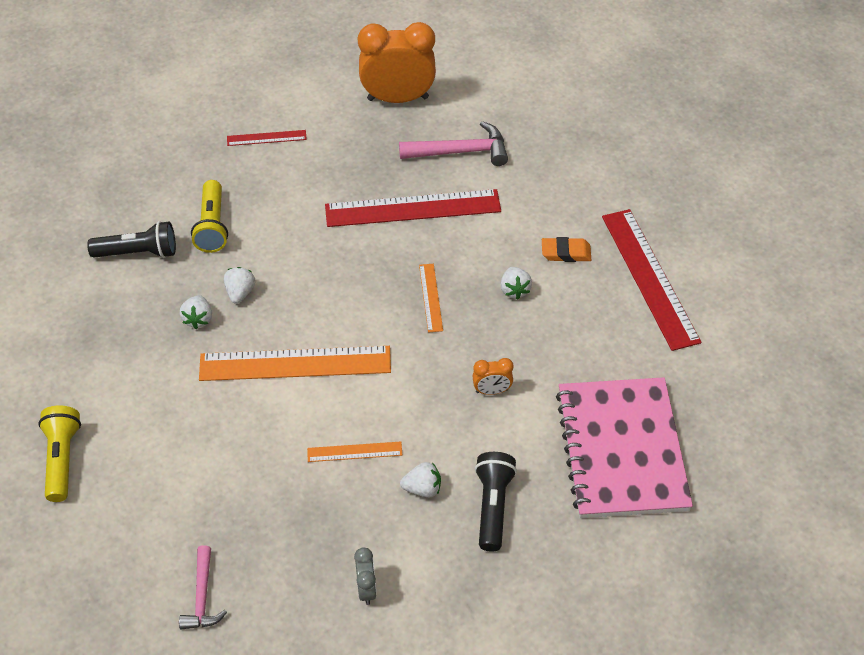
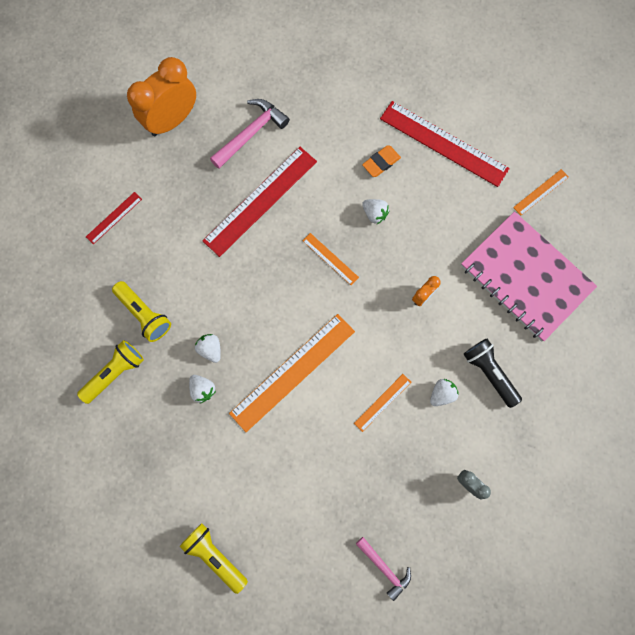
camera: 40 degrees left, 25 degrees up
(138, 252) = (115, 373): black flashlight -> yellow flashlight
(717, 386) = (540, 192): none -> orange ruler

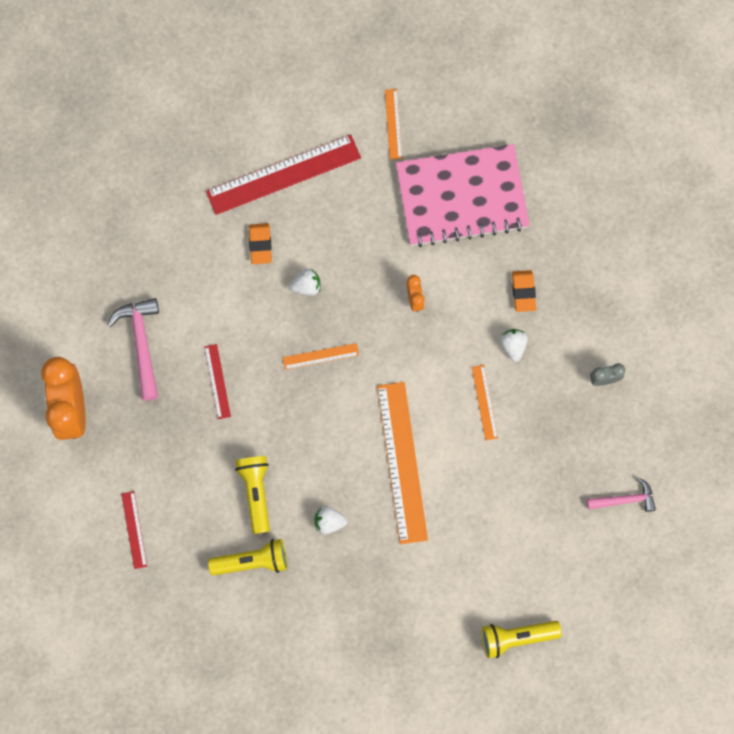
camera: 55 degrees left, 0 degrees up
(115, 373) = (290, 623): yellow flashlight -> yellow flashlight (256, 493)
(203, 389) = (362, 553): white strawberry -> none
(260, 201) = (217, 381): red ruler -> red ruler, size x0.47
(489, 373) = (523, 292): black flashlight -> orange eraser

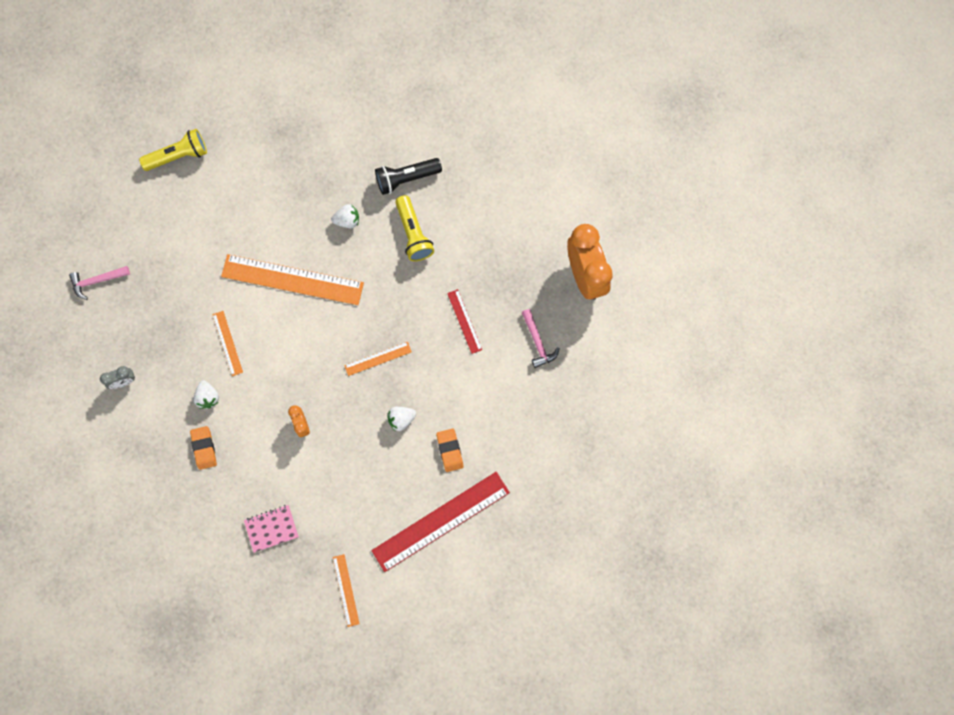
camera: 170 degrees right, 0 degrees up
(134, 530) = (510, 187): red ruler -> none
(141, 344) = (537, 342): pink hammer -> pink hammer, size x0.65
(252, 561) = (406, 178): yellow flashlight -> black flashlight
(402, 462) = (292, 280): orange ruler -> orange ruler turned 60 degrees counterclockwise
(461, 197) = (271, 528): pink notebook -> pink notebook, size x0.42

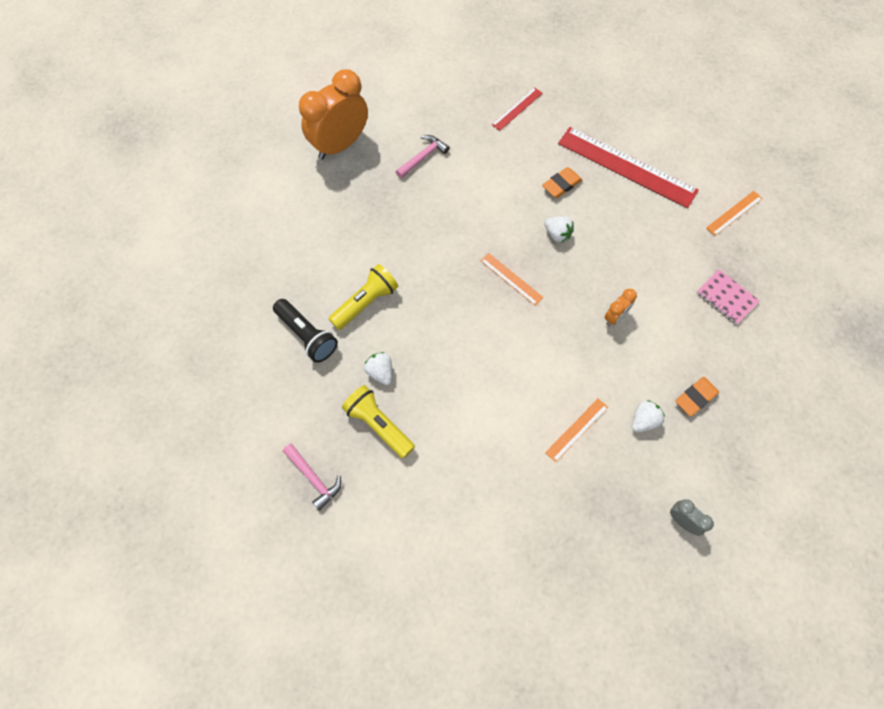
camera: 115 degrees left, 10 degrees down
(97, 281) = (590, 621): pink hammer -> pink hammer (313, 478)
(178, 156) = (386, 606): yellow flashlight -> yellow flashlight (378, 425)
(292, 280) = (473, 397): orange ruler -> none
(464, 321) = (434, 221): red ruler -> red ruler (517, 109)

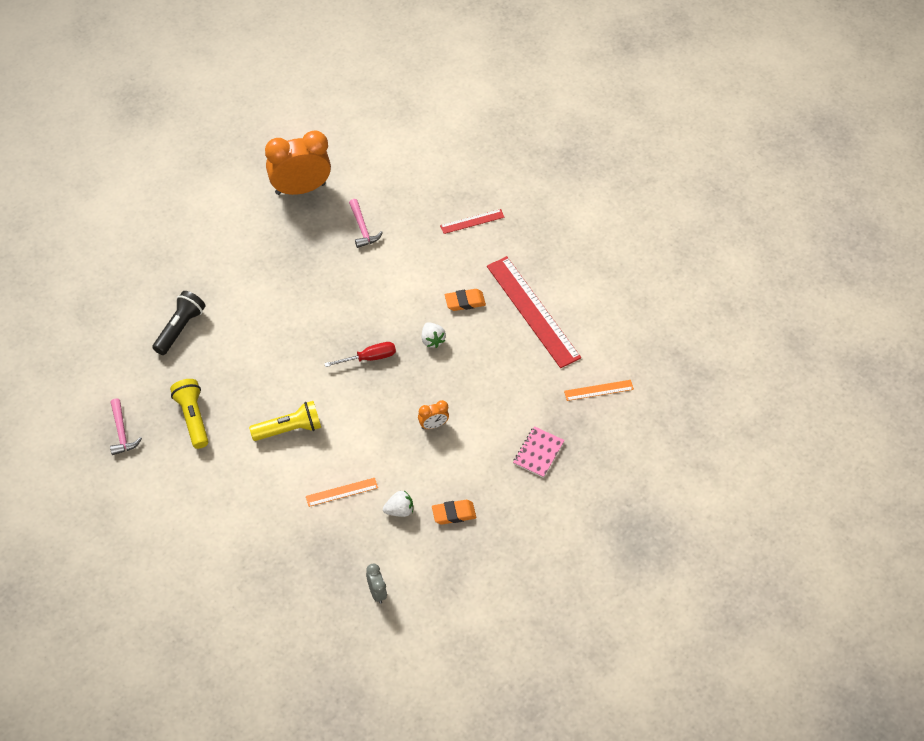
camera: 25 degrees right, 10 degrees down
(307, 335) = (179, 328): black flashlight -> black flashlight turned 135 degrees counterclockwise
(365, 303) = (240, 324): yellow flashlight -> yellow flashlight (289, 429)
(380, 372) = (218, 381): white strawberry -> none
(423, 157) = (362, 228): pink hammer -> pink hammer turned 90 degrees clockwise
(511, 279) = (369, 358): orange ruler -> red screwdriver
(726, 298) = (538, 453): pink notebook -> pink notebook turned 45 degrees clockwise

